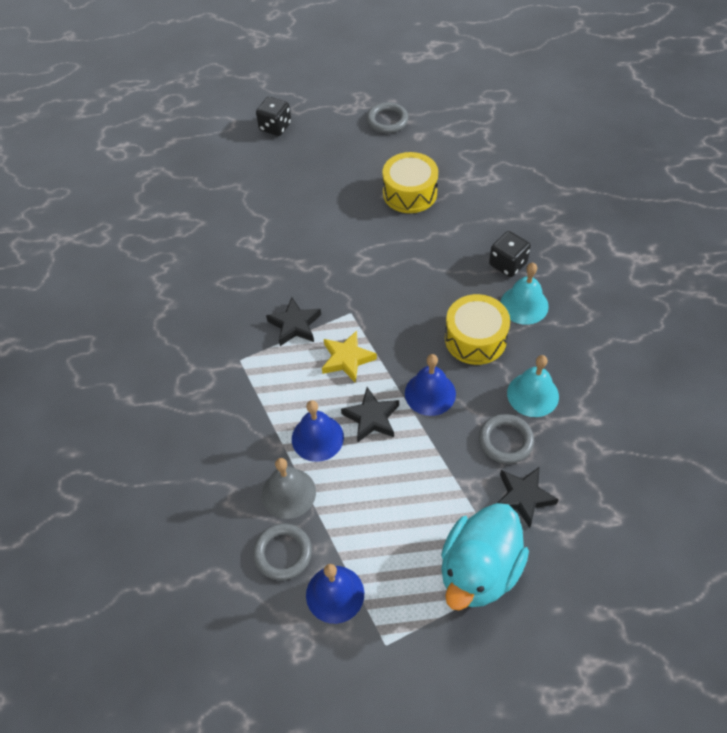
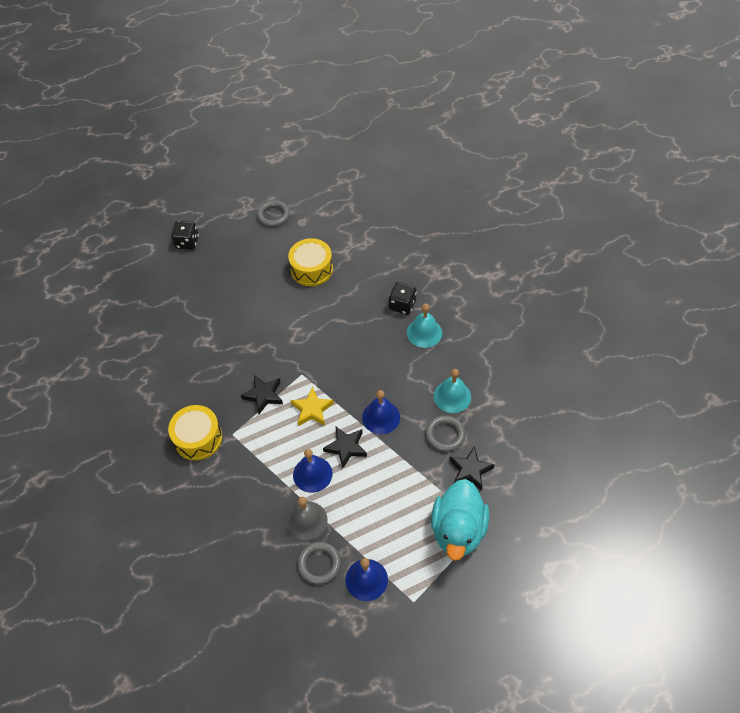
camera: 20 degrees left, 0 degrees up
(475, 339) = (399, 367): yellow drum -> yellow drum (198, 438)

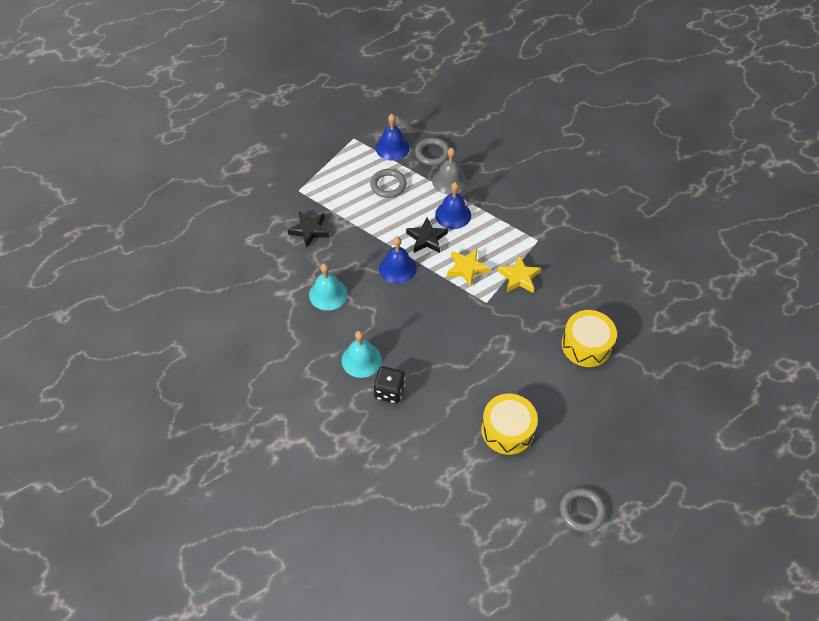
camera: 170 degrees right, 0 degrees up
(187, 242) = (679, 455): black dice -> none
(198, 438) = (568, 233): yellow drum -> yellow drum (586, 345)
(264, 395) = (519, 277): black star -> yellow star
(445, 435) = (334, 258): grey ring -> grey ring (388, 185)
(458, 530) = (320, 185): turquoise duck -> none

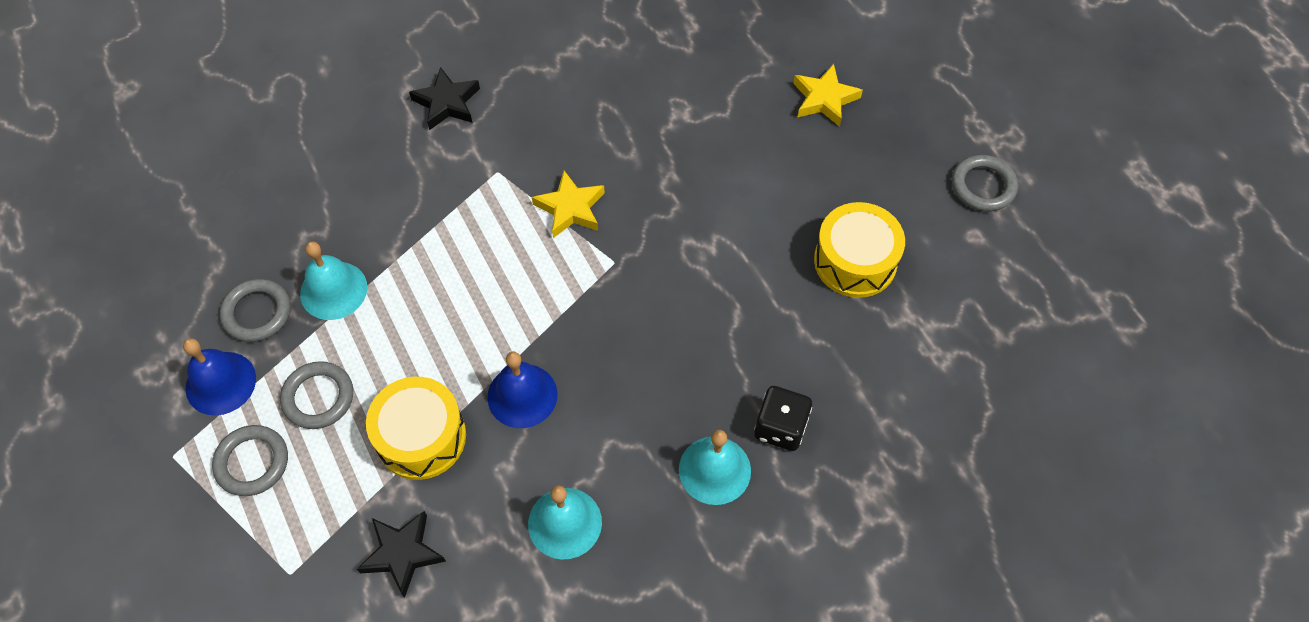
camera: 85 degrees left, 5 degrees up
(352, 167) = (252, 462): none -> grey ring
(426, 238) = (463, 341): black star -> black star (447, 103)
(449, 181) = (333, 290): grey bell -> turquoise bell
(453, 215) = (416, 292): blue bell -> none
(467, 268) = (540, 283): yellow star -> yellow star (824, 99)
(586, 345) = (710, 137): yellow drum -> yellow drum (421, 437)

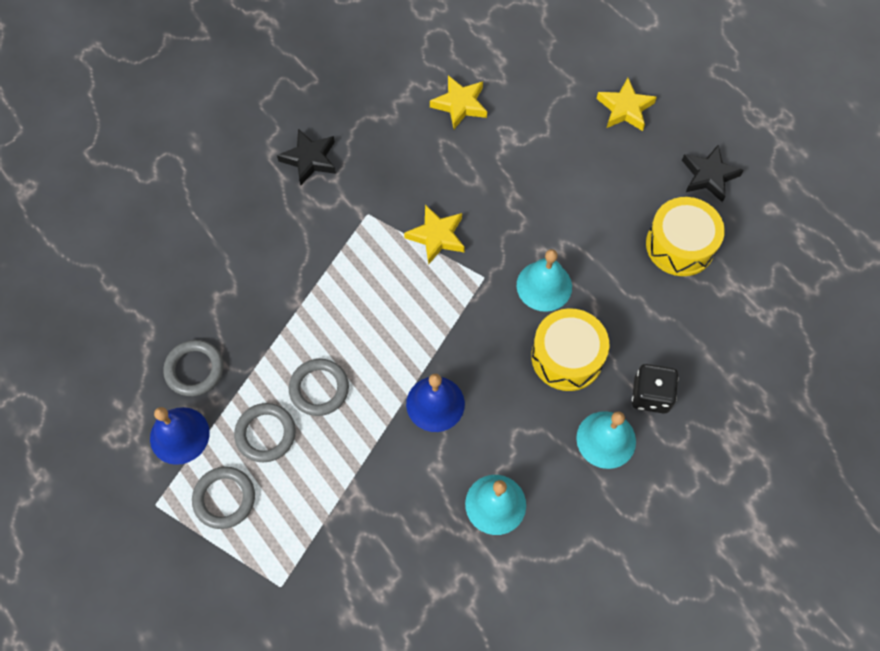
camera: 10 degrees left, 5 degrees up
(333, 290) = (254, 339): turquoise bell -> turquoise bell (544, 286)
(402, 553) = (369, 553): black star -> black star (709, 176)
(421, 437) = (360, 453): yellow drum -> yellow drum (567, 357)
(633, 68) = (460, 104): none -> yellow star
(983, 186) = (769, 165): grey ring -> grey ring (319, 389)

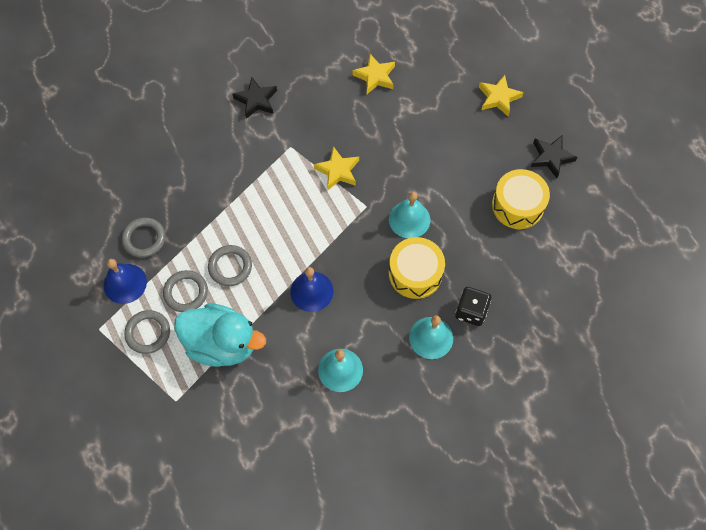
camera: 10 degrees right, 0 degrees up
(329, 496) = (222, 344): none -> turquoise duck

